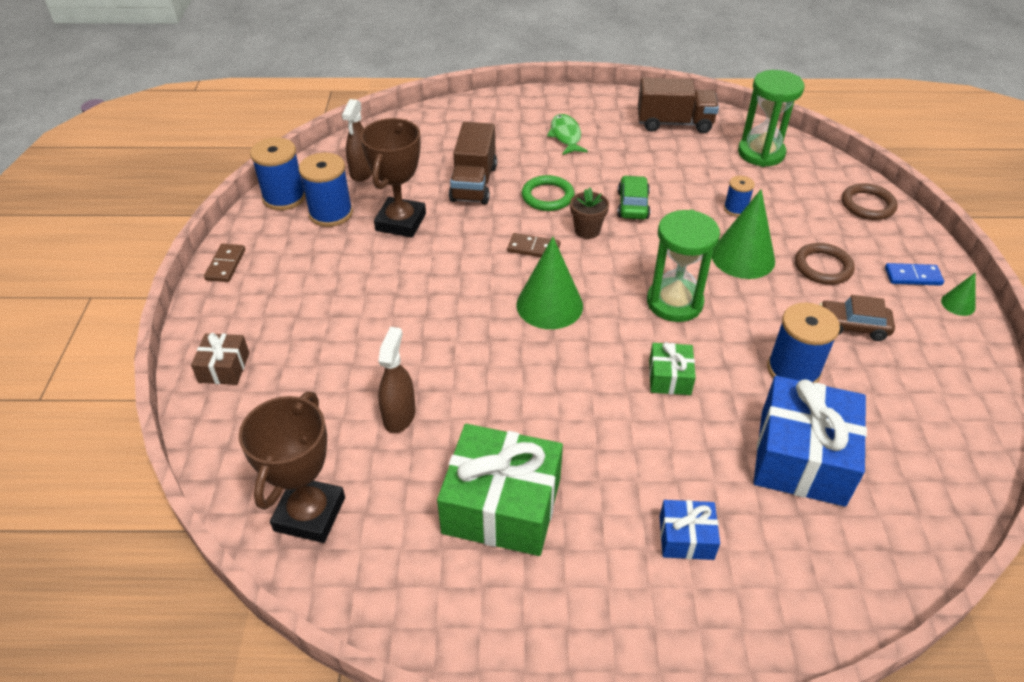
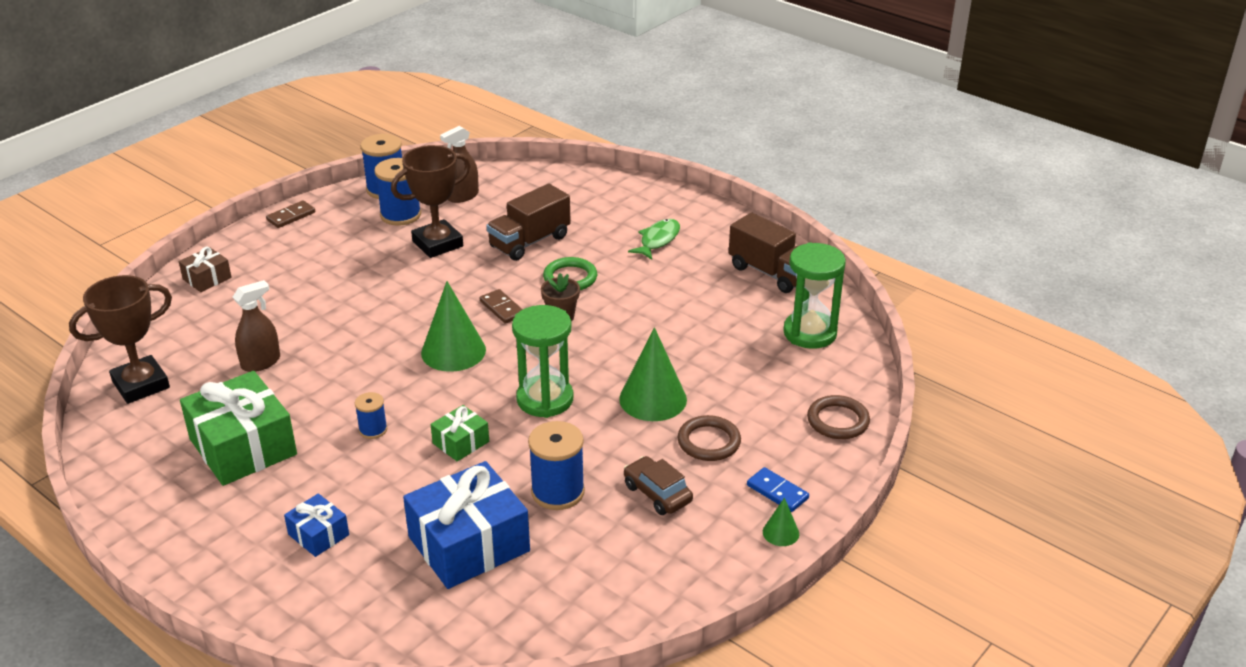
camera: 40 degrees right, 10 degrees down
(633, 205) = (627, 317): green car -> none
(735, 209) = (709, 362): blue spool -> blue spool (373, 430)

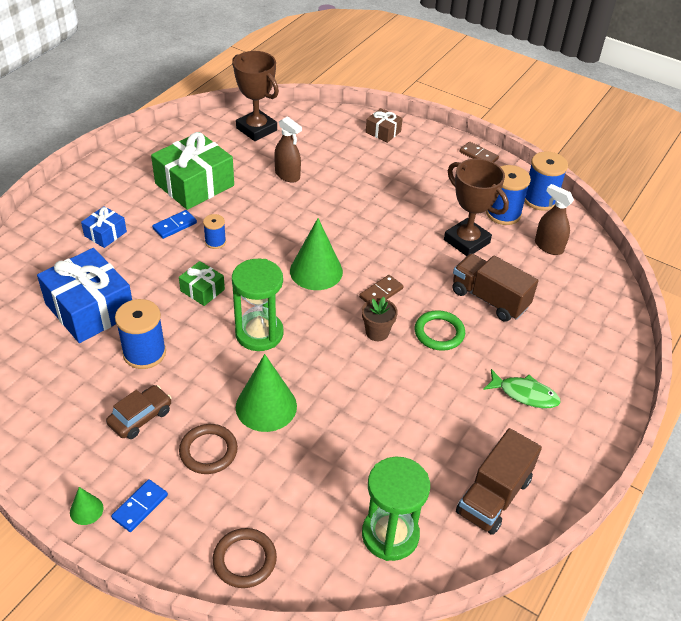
camera: 80 degrees right, 10 degrees up
(327, 466) = (175, 226): none -> blue domino

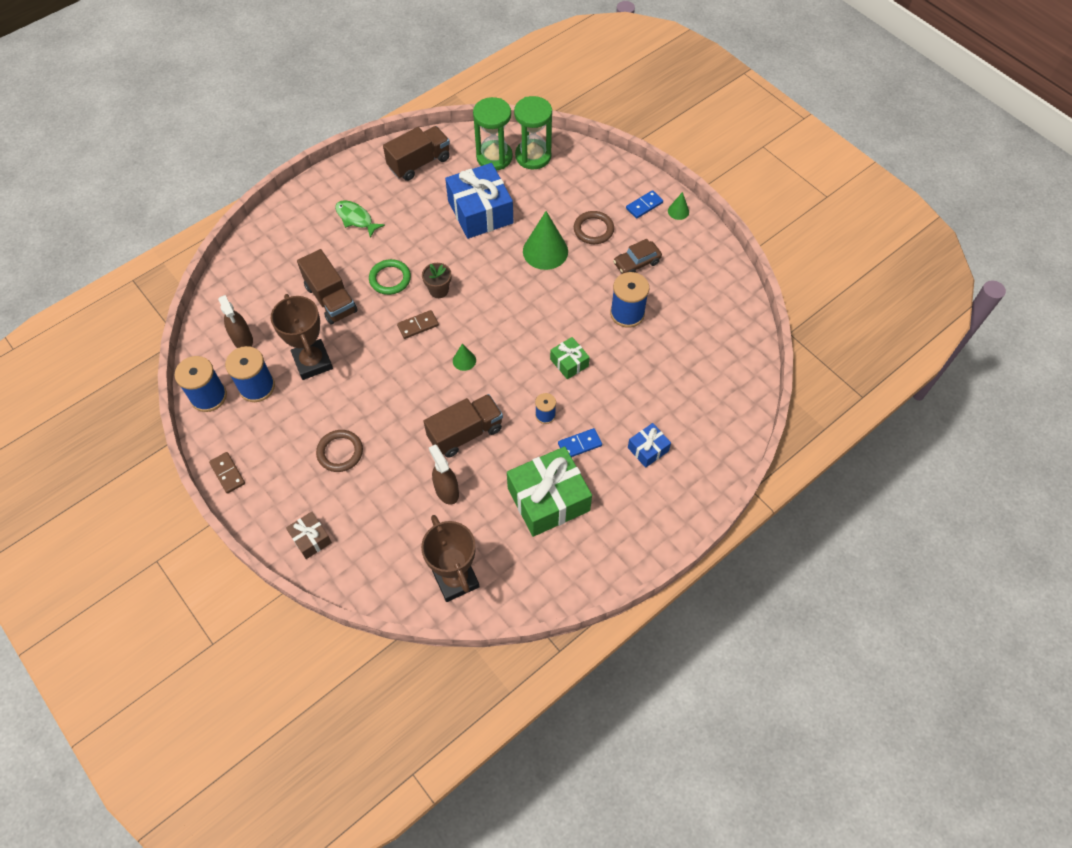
camera: 160 degrees left, 15 degrees up
(90, 309) = (668, 365): blue gift -> blue gift (480, 212)
(244, 560) = (586, 164): brown ring -> brown ring (340, 452)
(259, 333) = (533, 310): green hourglass -> green hourglass (533, 156)
(288, 215) = (465, 433): none -> brown truck
(316, 271) = (464, 360): green cone -> green cone, size x0.48

